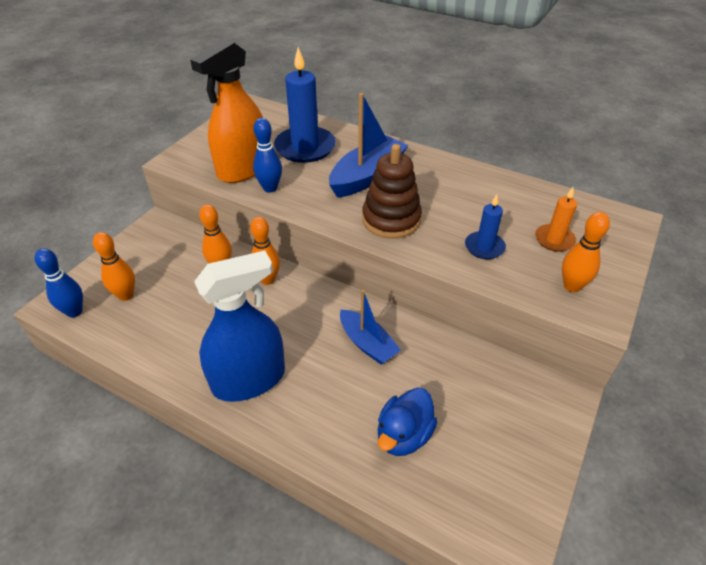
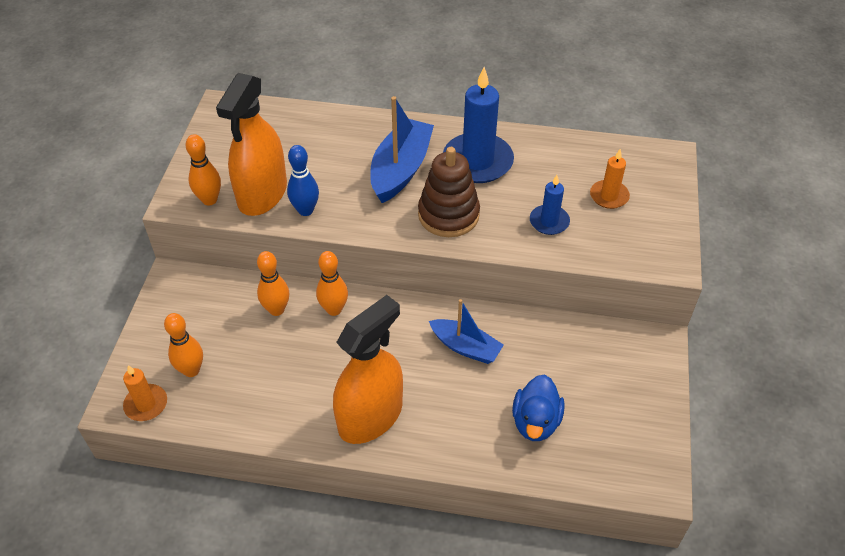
camera: 20 degrees left, 5 degrees up
(74, 311) = (146, 404): blue bowling pin -> orange candle
(249, 379) = (370, 416): blue spray bottle -> orange spray bottle
(305, 147) = (316, 149): blue candle -> blue candle (477, 161)
(572, 286) = (639, 241): orange bowling pin -> orange bowling pin (209, 200)

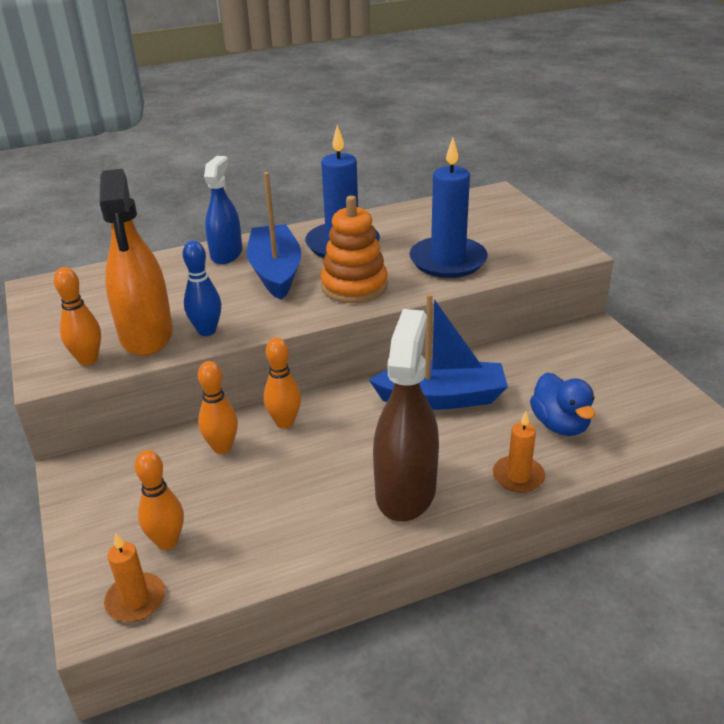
camera: 30 degrees left, 15 degrees down
(370, 416) = (405, 491): orange spray bottle -> brown spray bottle
(378, 131) = (226, 254): none -> blue spray bottle
(448, 215) = (354, 286): brown stacking toy -> orange stacking toy
(465, 347) = (442, 398): blue boat -> blue boat, size x1.53
(549, 222) = (448, 261): blue candle -> blue candle, size x1.87
(609, 196) = (478, 230): orange candle -> orange candle (518, 476)

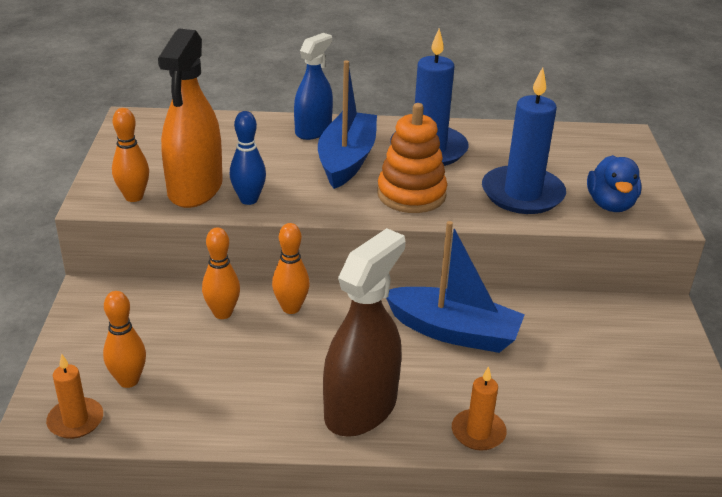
camera: 20 degrees right, 0 degrees up
(560, 424) = (556, 396): blue duck -> blue duck (610, 204)

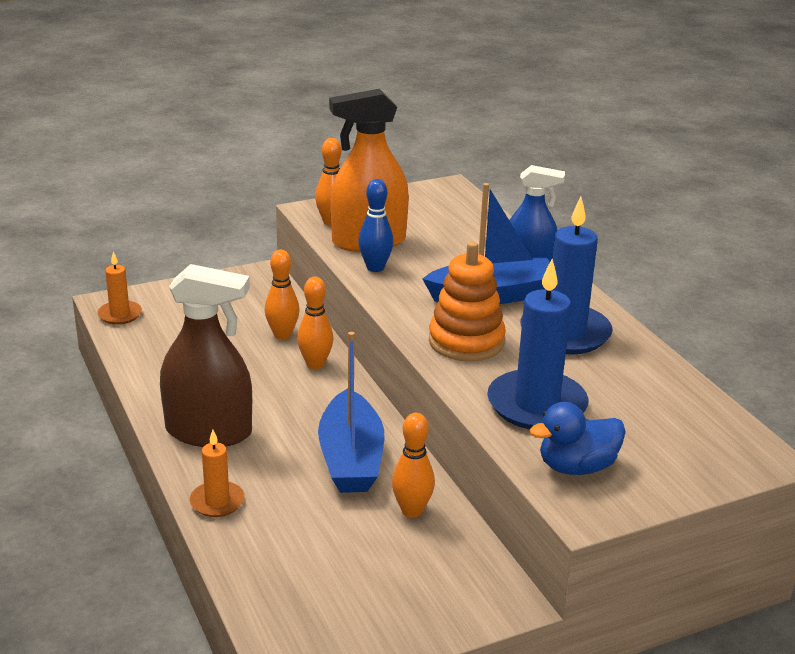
camera: 65 degrees right, 5 degrees down
(128, 380) = (174, 321): orange bowling pin -> orange bowling pin (412, 510)

